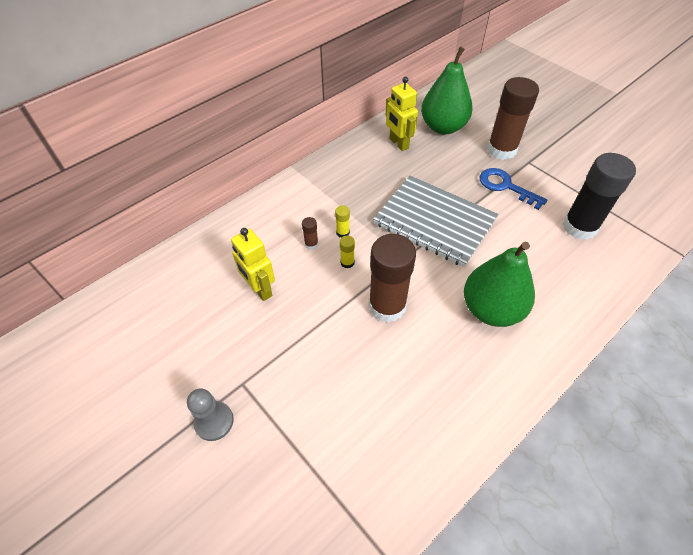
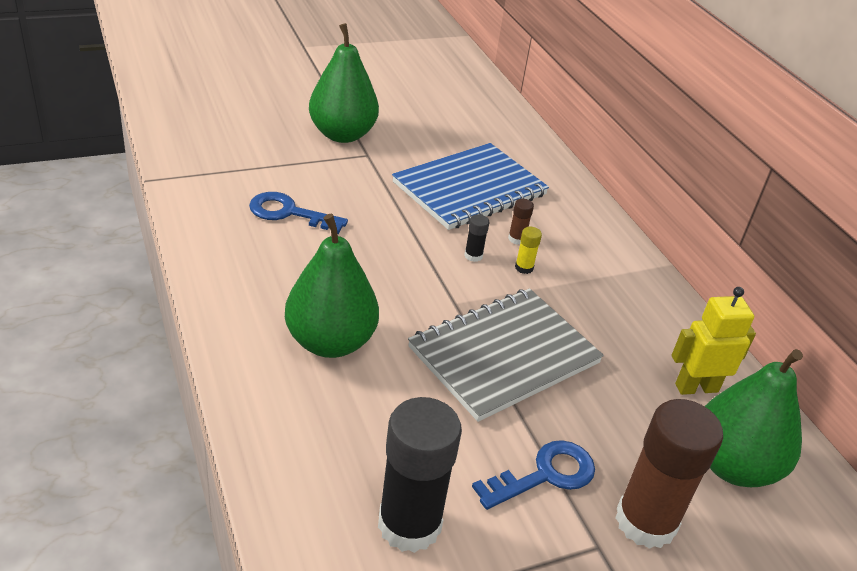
camera: 105 degrees right, 15 degrees down
(214, 421) = (342, 134): grey pawn -> green pear
(260, 289) = (469, 189): yellow robot -> blue notebook
(347, 262) = (473, 256): yellow glue stick -> black glue stick
(370, 404) = (289, 213): none -> blue key
(387, 306) = (392, 263): brown glue stick -> none

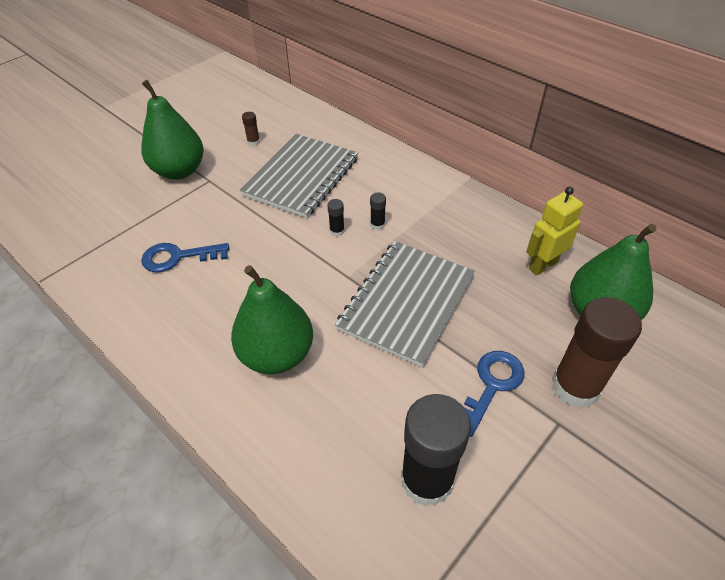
camera: 20 degrees left, 10 degrees up
(469, 189) = (301, 177): blue notebook -> grey notebook
(517, 239) = (358, 203): brown glue stick -> brown glue stick (253, 142)
(524, 268) = (377, 224): yellow glue stick -> black glue stick

